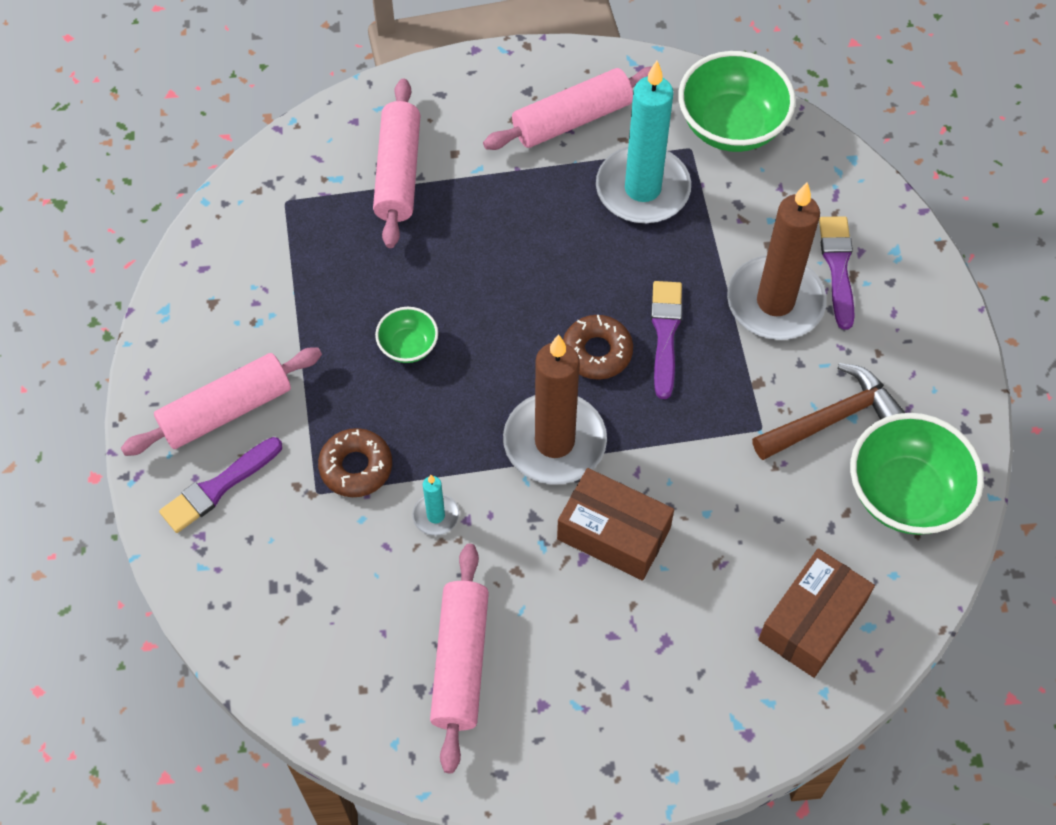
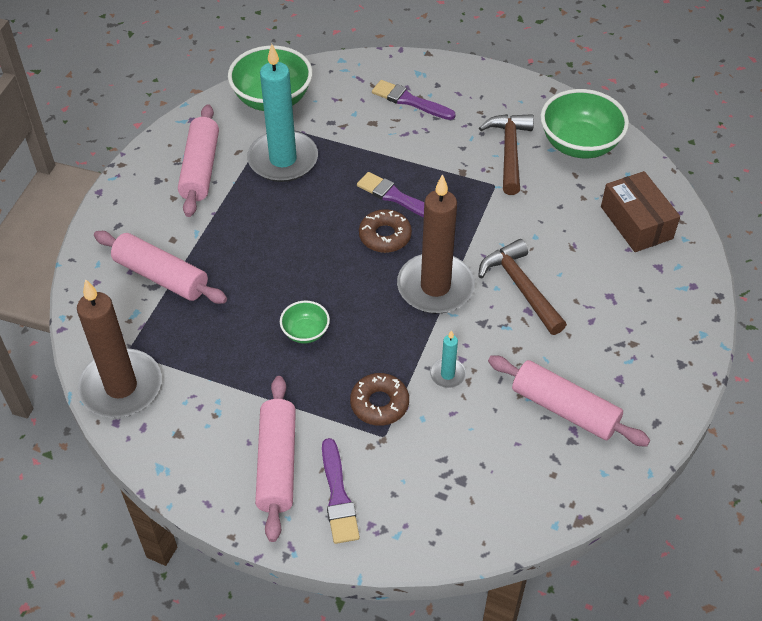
camera: 60 degrees left, 10 degrees down
(613, 533) = (520, 287): brown box -> brown hammer
(775, 302) = (413, 138): brown candle -> brown candle (121, 387)

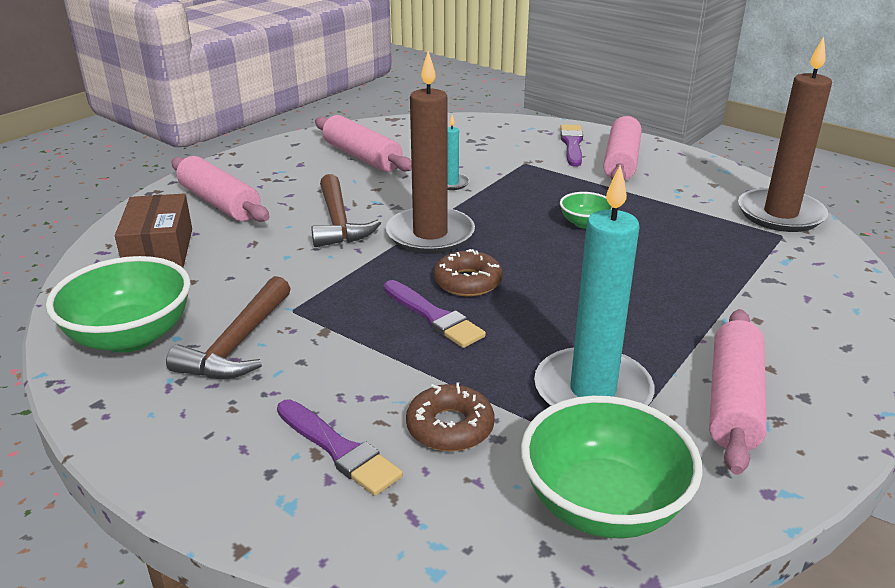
camera: 165 degrees left, 20 degrees down
(161, 276) = (762, 286): pink rolling pin -> pink rolling pin (220, 203)
(379, 404) = (522, 177): brown donut -> brown donut (450, 427)

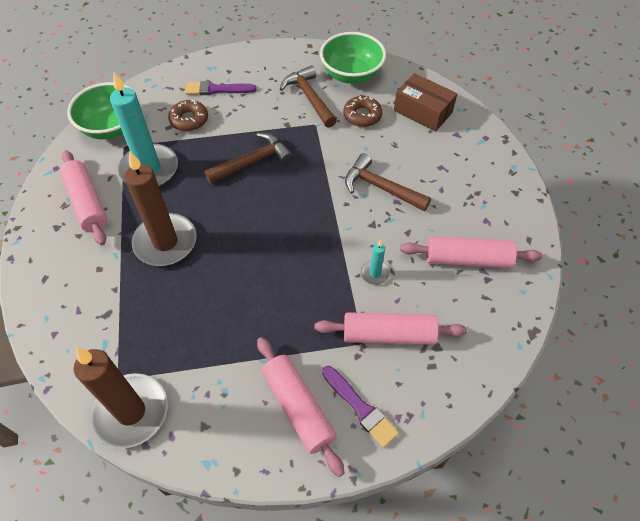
camera: 135 degrees right, 25 degrees up
(220, 203) = (460, 156): pink rolling pin -> pink rolling pin (388, 335)
(430, 234) = (323, 214): brown candle -> brown candle (165, 242)
(434, 317) = (253, 162): purple brush -> brown hammer
(467, 282) = (263, 193): brown donut -> brown donut (362, 115)
(585, 223) = (252, 292): green bowl -> none

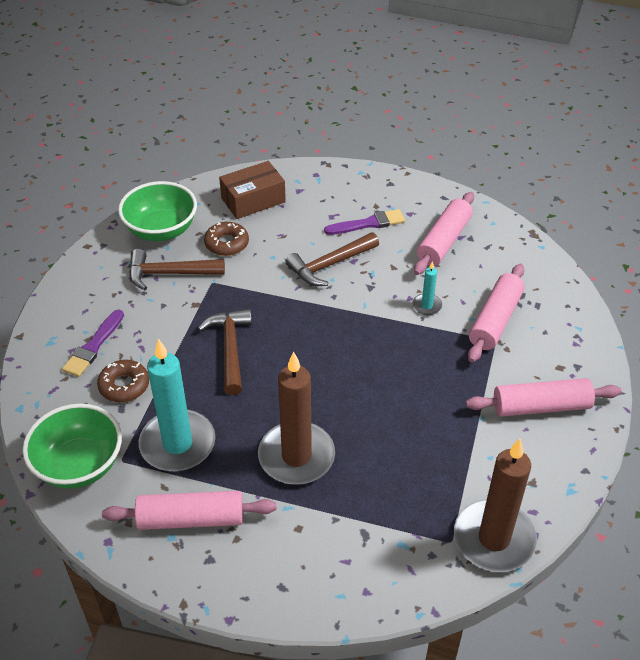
camera: 65 degrees left, 10 degrees down
(360, 408) = (558, 364): purple brush -> purple brush (368, 223)

